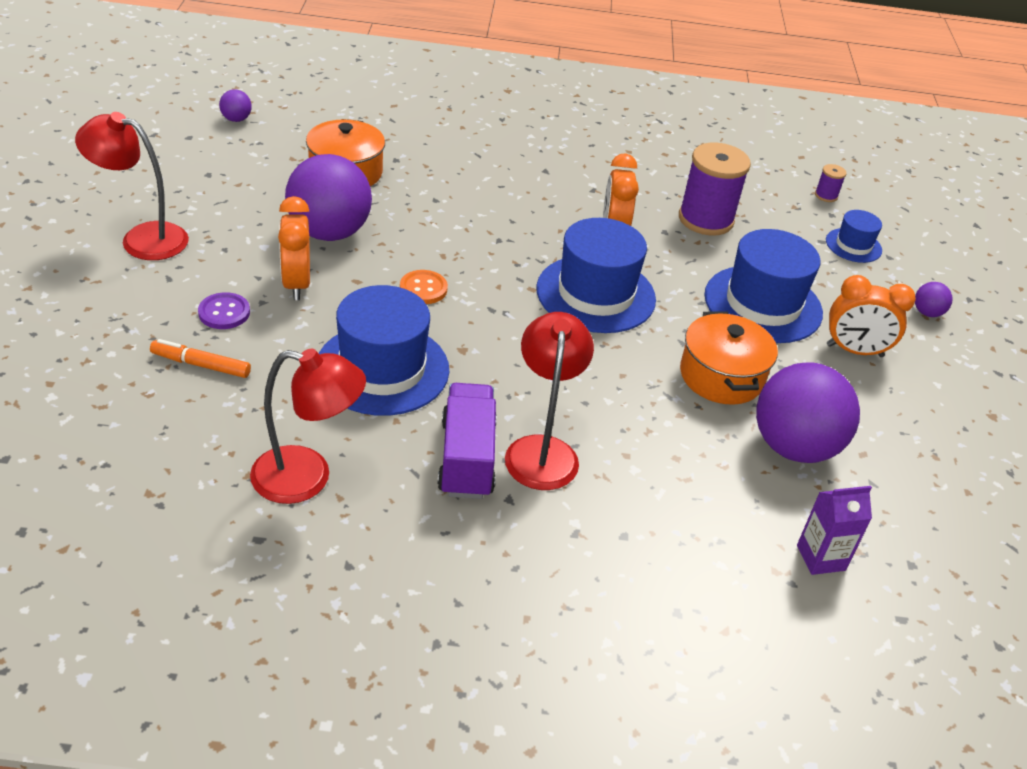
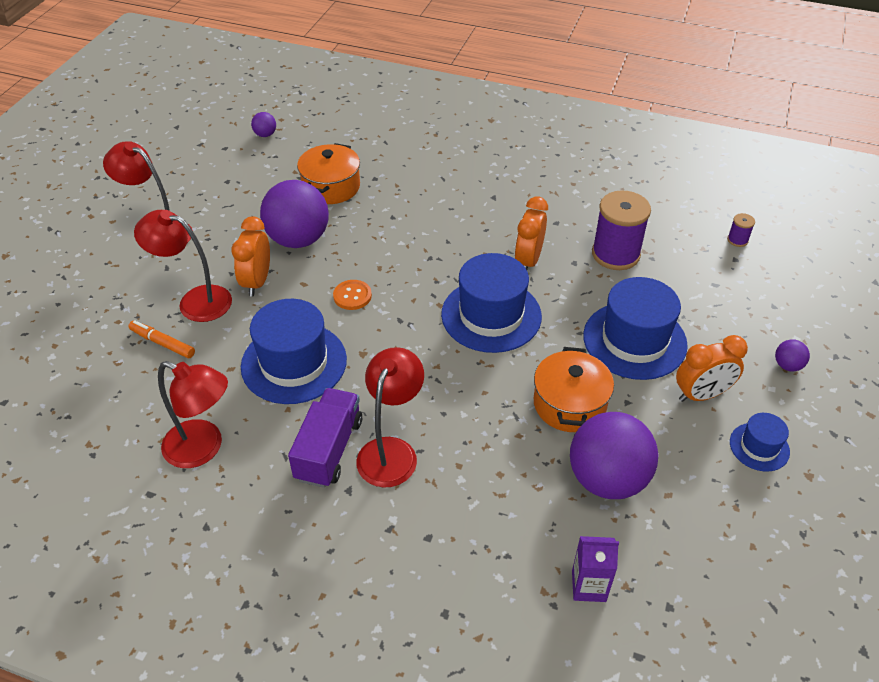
camera: 20 degrees right, 5 degrees up
(224, 312) = (195, 301): purple button -> red lamp
(853, 245) = (743, 291): blue hat -> blue hat (759, 447)
(854, 351) = (701, 395): orange clock -> orange clock turned 45 degrees counterclockwise

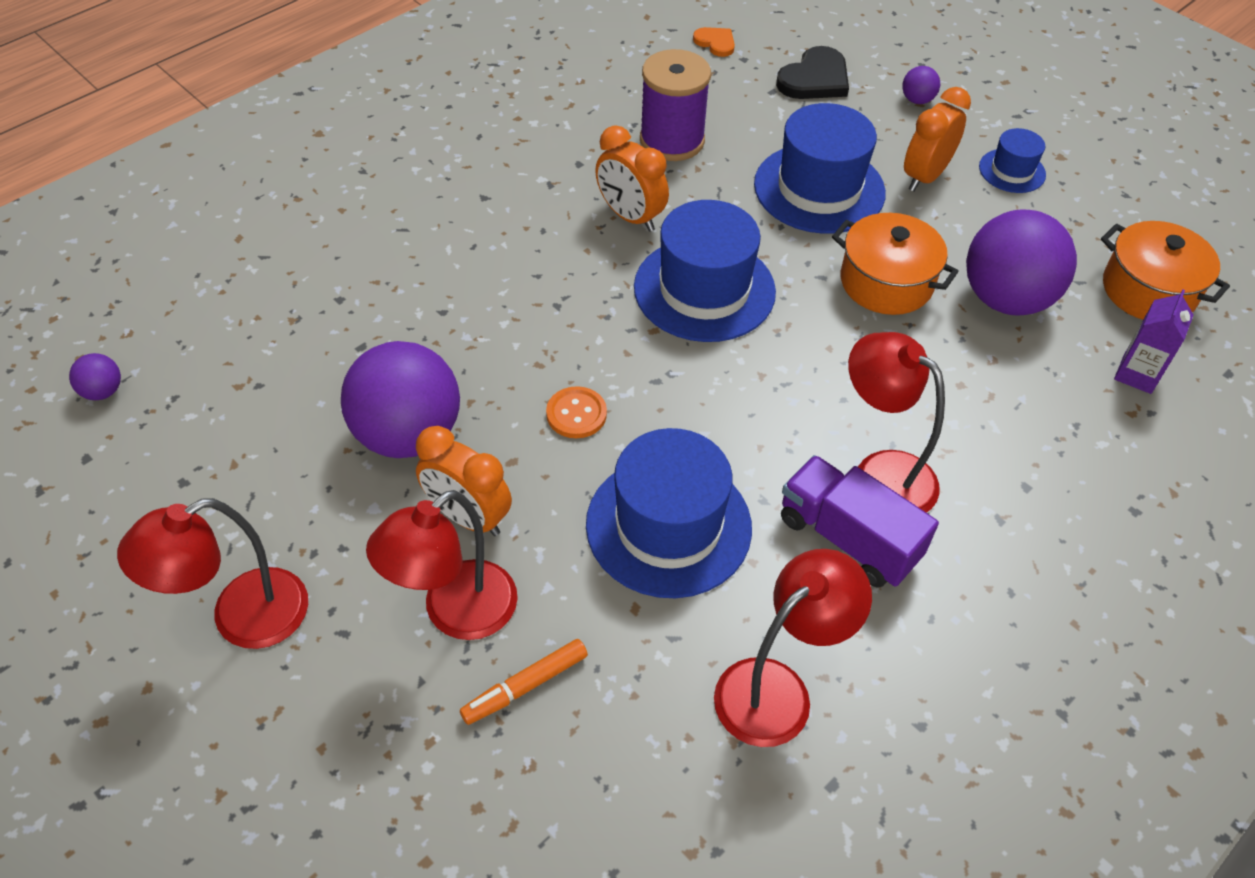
camera: 65 degrees left, 5 degrees up
(331, 187) = (316, 355): orange pot -> orange pot (1148, 290)
(701, 395) = (925, 177): orange clock -> orange clock turned 150 degrees counterclockwise
(737, 240) = (715, 43): purple spool -> orange heart
(752, 302) = (815, 79): none -> black heart

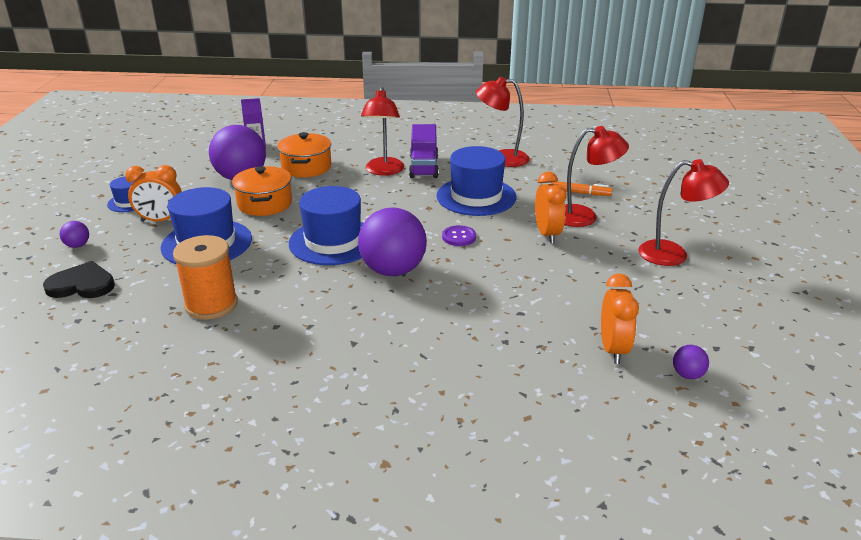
camera: 130 degrees left, 20 degrees down
(408, 435) = (540, 269): purple ball -> purple ball (393, 270)
(576, 414) = (459, 237): orange button -> purple button
(630, 217) = (304, 285): orange clock -> orange clock (613, 349)
(672, 140) = (211, 305): purple spool -> orange spool
(715, 43) = (63, 340): orange heart -> none
(1148, 290) = (196, 155): orange pot -> orange pot (306, 167)

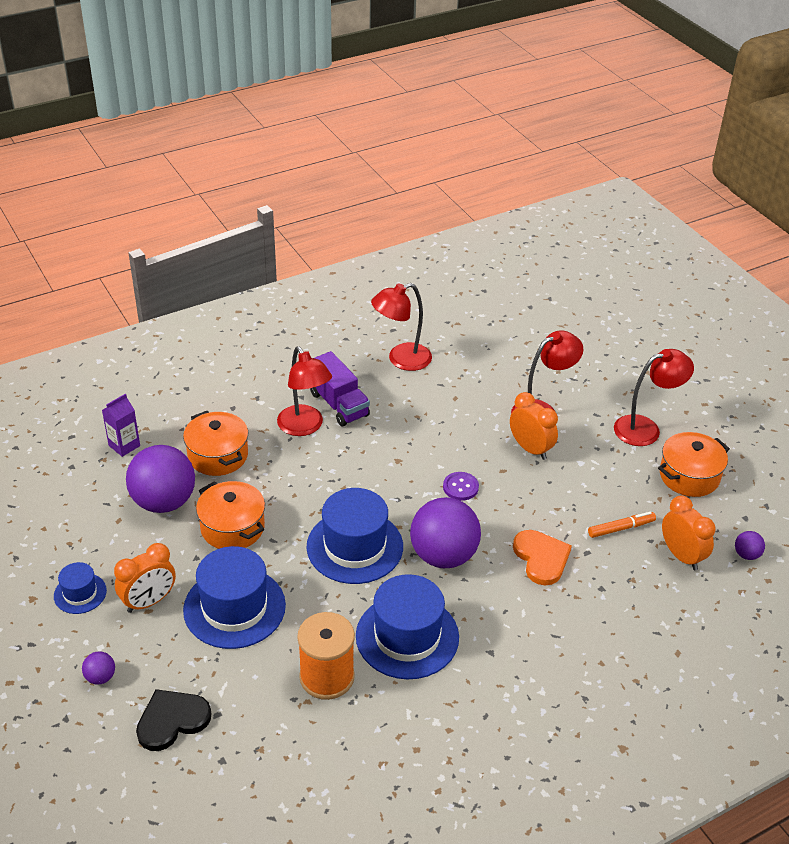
camera: 35 degrees left, 10 degrees up
(473, 301) = (541, 558): none -> orange heart
(476, 196) = (427, 426): blue hat -> blue hat (407, 636)
(580, 193) = (513, 381): orange marker -> orange marker (620, 528)
(684, 298) = (689, 476): none -> orange pot

